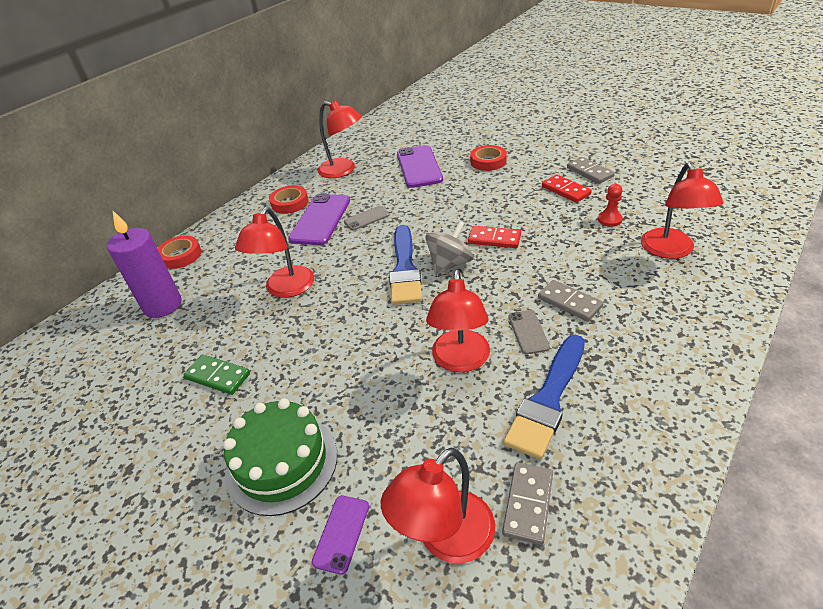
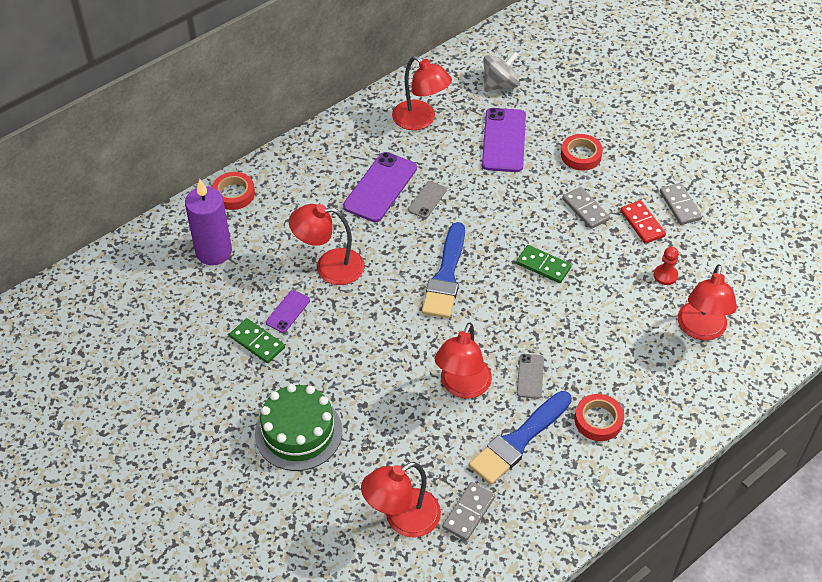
camera: 10 degrees right, 10 degrees up
(285, 289) = (329, 267): red lamp -> red lamp turned 60 degrees clockwise
(290, 203) = (353, 153): red tape -> red tape (598, 420)
(341, 533) = (331, 495): purple phone -> purple phone (288, 311)
(366, 218) = (427, 200): grey phone -> grey phone turned 45 degrees counterclockwise
(450, 264) = (490, 283): grey spinning top -> grey spinning top (500, 84)
(494, 239) = (543, 265): red domino -> green domino
(569, 302) = (579, 358): grey domino -> grey domino (585, 209)

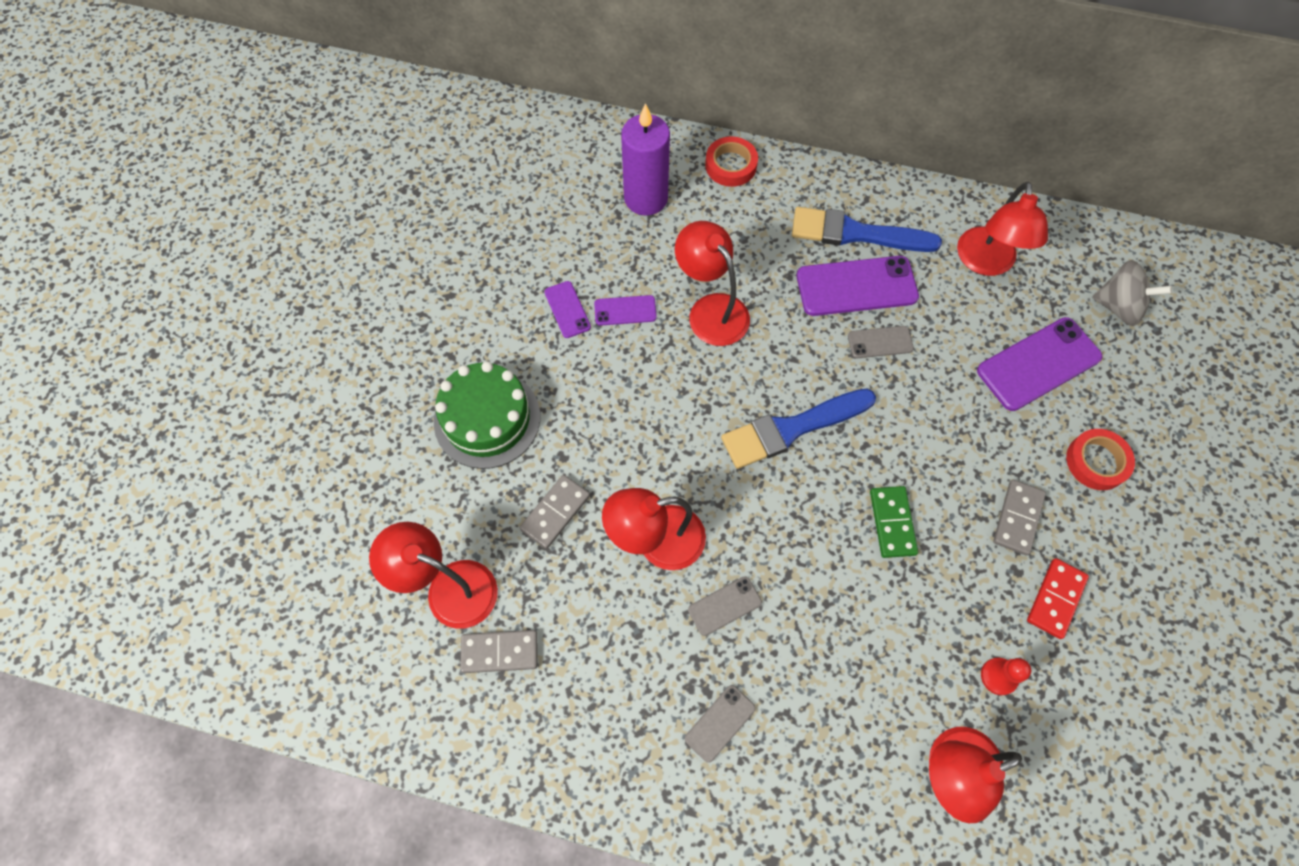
camera: 55 degrees right, 15 degrees up
(257, 342) = (567, 309): green domino -> purple phone
(518, 440) = (628, 647): blue brush -> blue brush (856, 233)
(598, 420) = (720, 723): red tape -> grey phone
(680, 205) = (1127, 628): grey domino -> grey domino (555, 512)

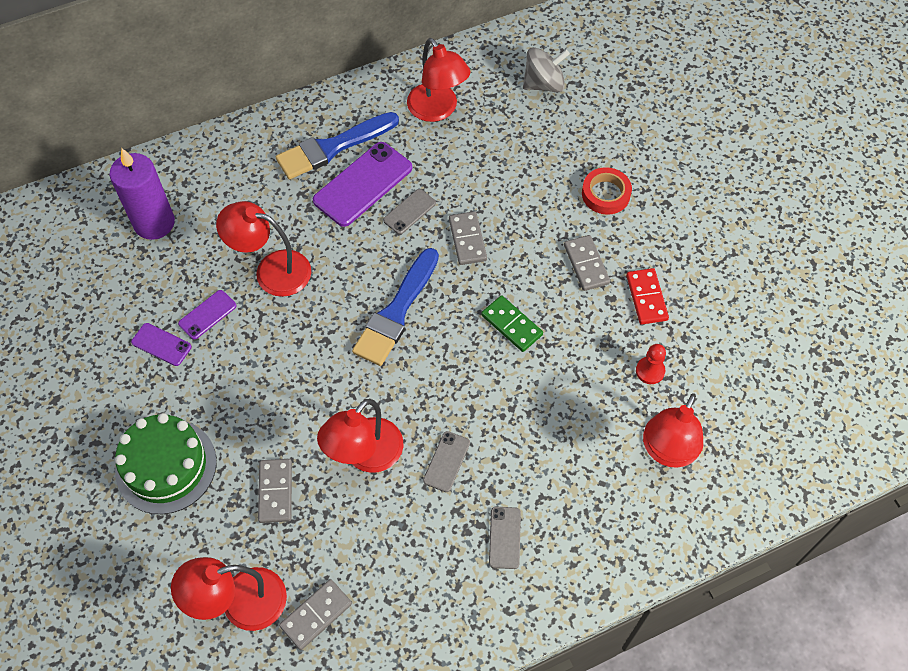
camera: 40 degrees left, 5 degrees down
(730, 165) = (200, 157): red tape -> none
(915, 408) = (467, 240): none -> grey domino
(1038, 364) = (523, 156): purple phone -> none

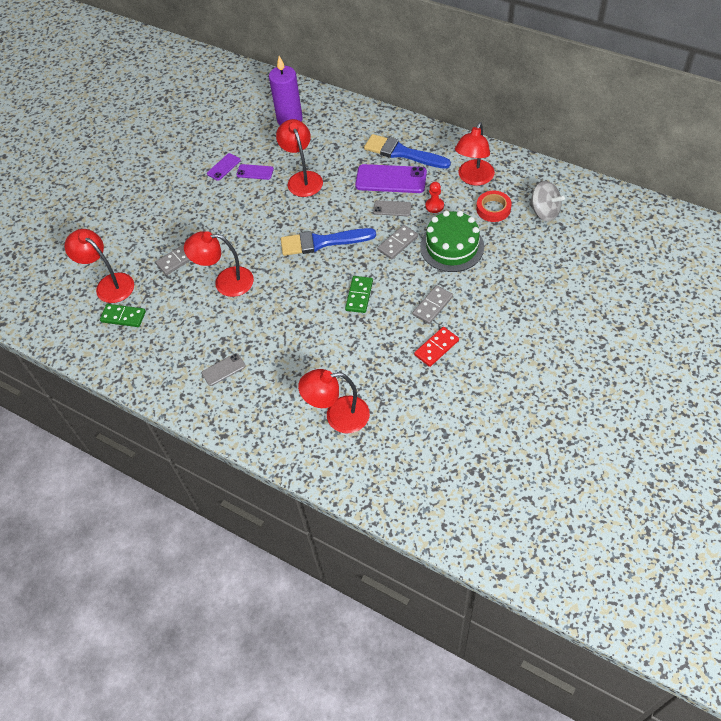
camera: 60 degrees right, 5 degrees down
(161, 344) = (223, 167): purple phone -> purple phone turned 45 degrees clockwise
(166, 466) = (160, 211): green cake -> green cake (452, 247)
(316, 615) = (123, 317): grey domino -> green domino
(446, 461) = (249, 318): grey phone -> none
(605, 194) = (493, 286): red tape -> red tape (493, 209)
(650, 371) = (386, 378): red pawn -> red pawn (434, 206)

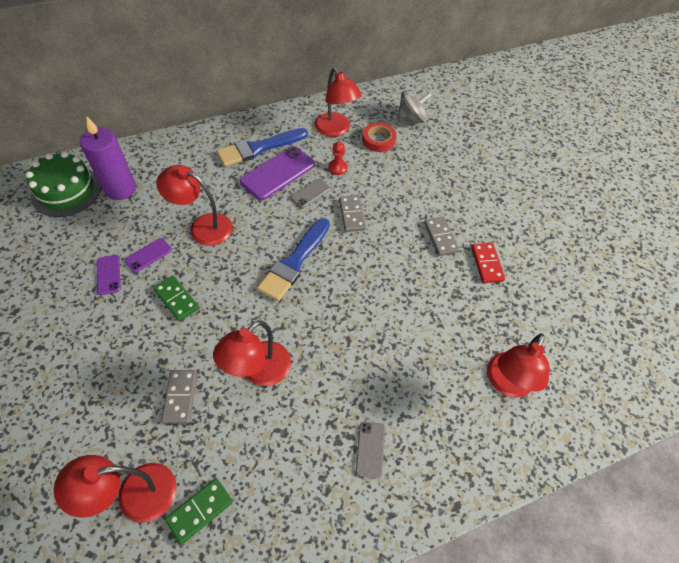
camera: 60 degrees left, 0 degrees up
(359, 295) = (383, 277): green domino -> green domino (176, 299)
(452, 247) = (391, 186): green cake -> green cake (66, 191)

